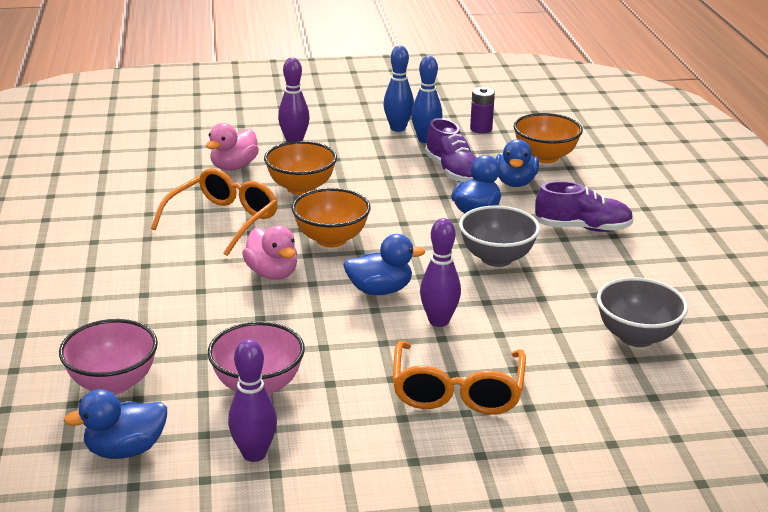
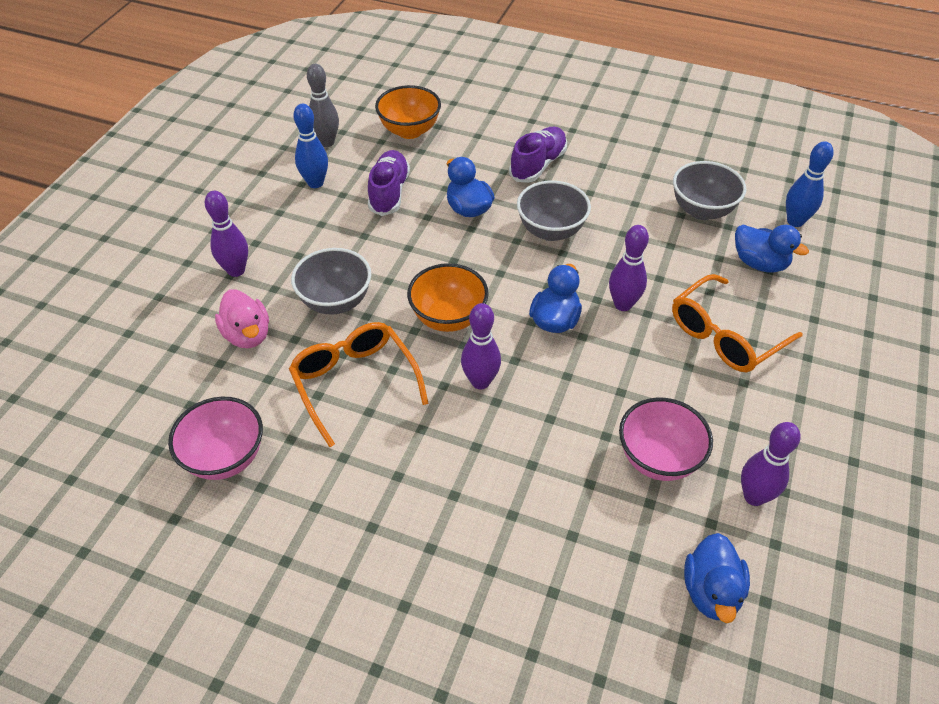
camera: 60 degrees left, 20 degrees up
(113, 383) = (600, 570): pink bowl -> pink bowl (225, 458)
(272, 273) = (480, 381): pink duck -> purple bowling pin
(301, 188) = (335, 301): orange bowl -> grey bowl
(398, 128) = (276, 190): blue bowling pin -> blue bowling pin (795, 221)
(452, 172) = (389, 192): purple shoe -> purple shoe turned 90 degrees counterclockwise
(457, 392) = (725, 336): orange glasses -> orange glasses turned 105 degrees clockwise
(481, 129) = (326, 142): purple battery -> grey bowling pin
(515, 182) = (438, 166): blue duck -> blue duck (759, 263)

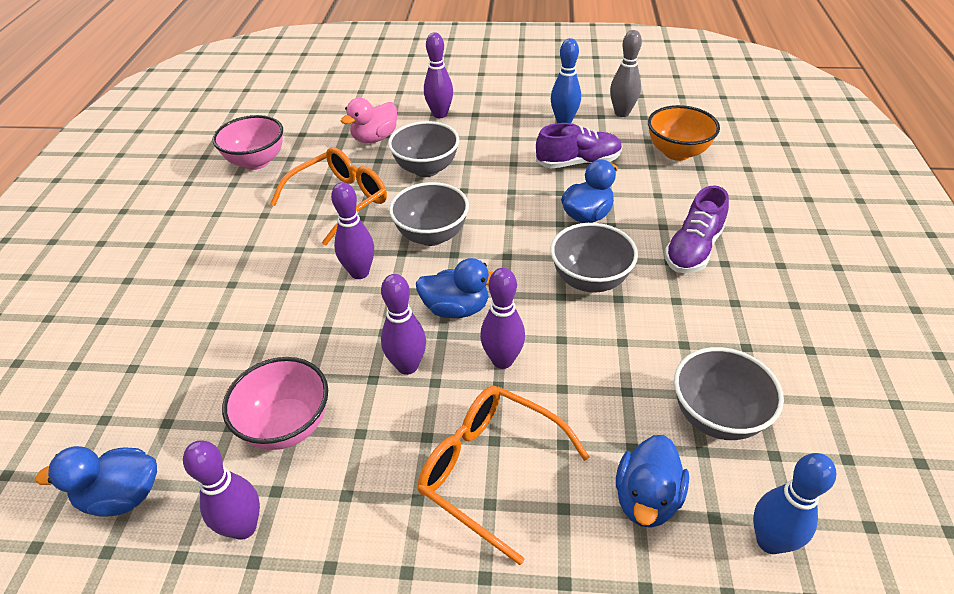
camera: 75 degrees right, 5 degrees down
(448, 318) = (432, 235): orange bowl -> grey bowl
(538, 165) = (693, 249): purple shoe -> purple shoe turned 105 degrees clockwise
(612, 365) = (407, 366): none -> purple bowling pin

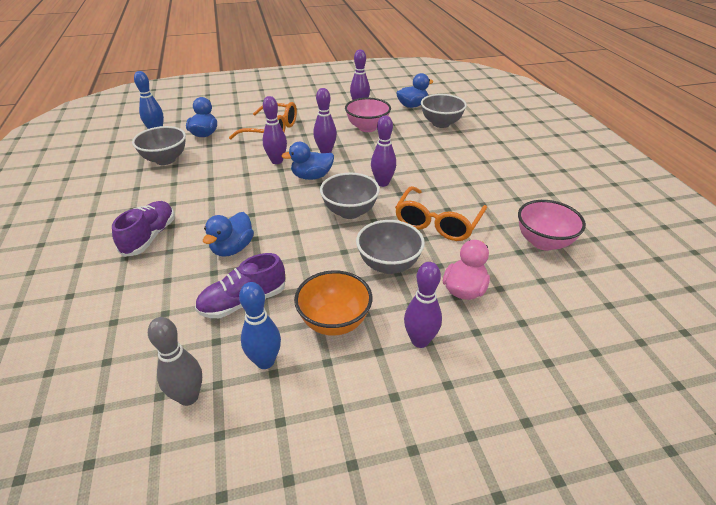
camera: 160 degrees right, 5 degrees down
(590, 280) = (229, 204): grey bowl -> grey bowl (441, 123)
(677, 152) = (132, 338): orange bowl -> orange bowl (334, 322)

